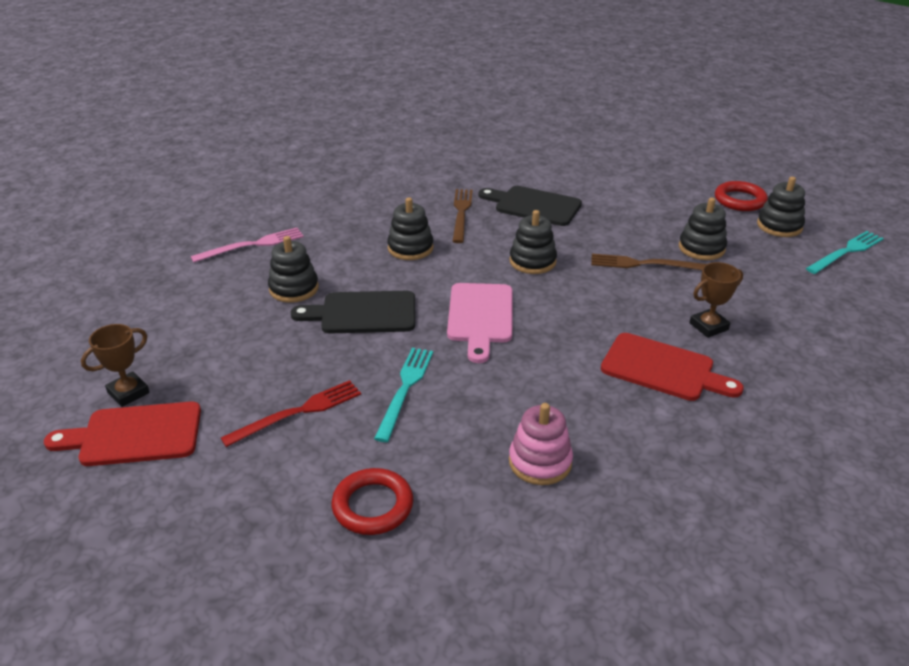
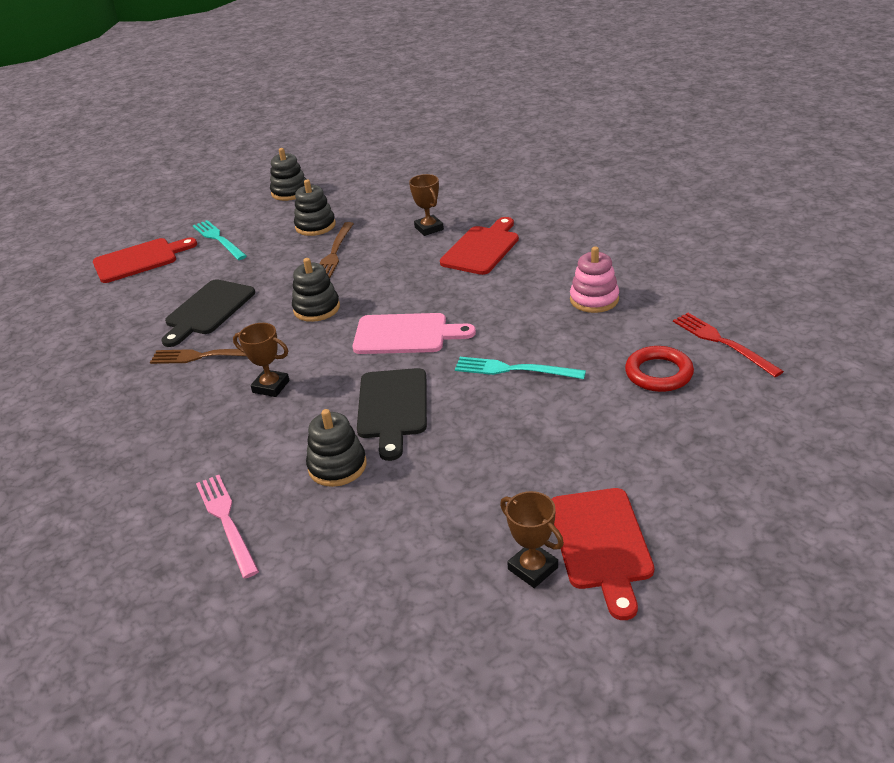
camera: 85 degrees left, 0 degrees up
(298, 412) = (552, 430): red fork -> red fork (722, 342)
(410, 248) = (271, 386): black stacking toy -> brown trophy
(621, 163) = (140, 260): none -> red cutting board
(739, 200) = (241, 205): red ring -> none
(846, 252) = (336, 171): turquoise fork -> turquoise fork (218, 239)

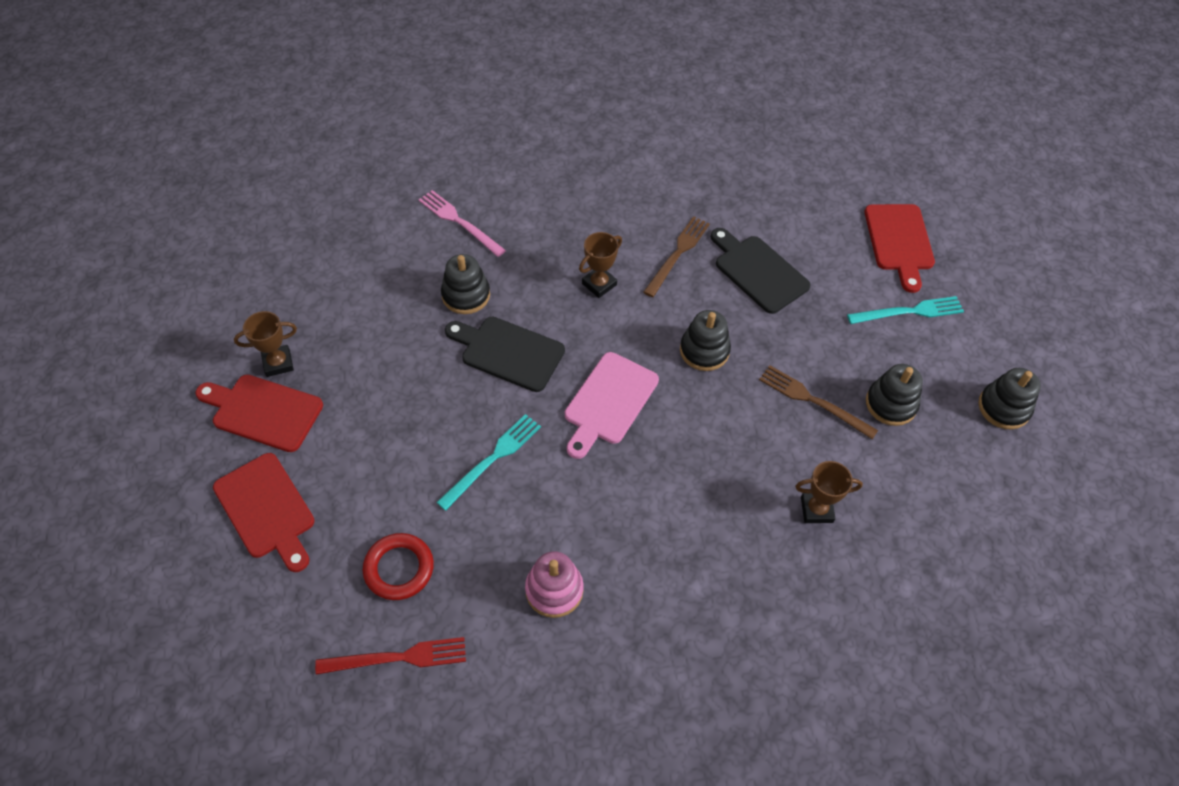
camera: 110 degrees right, 20 degrees up
(226, 521) = (459, 222): pink fork -> pink fork turned 135 degrees counterclockwise
(482, 248) = (733, 540): red cutting board -> red cutting board (266, 509)

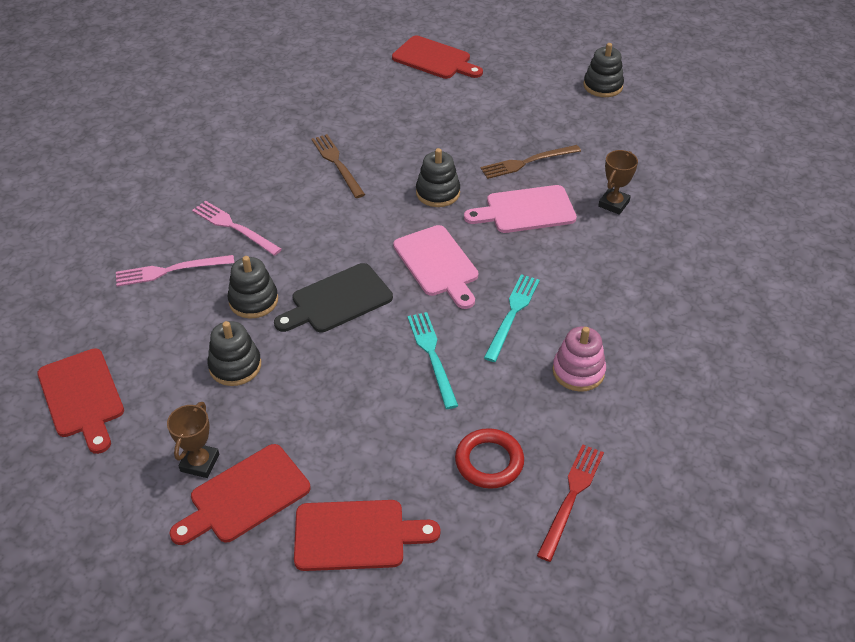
camera: 55 degrees left, 10 degrees down
(296, 252) = (82, 397): none -> red cutting board
(539, 231) = (234, 227): none -> pink fork
(599, 284) = (322, 218): brown trophy -> none
(740, 435) = (525, 210): none -> pink cutting board
(758, 271) = (394, 133): black cutting board -> none
(891, 404) = (560, 130): black stacking toy -> black stacking toy (235, 366)
(909, 312) = (495, 85): turquoise fork -> turquoise fork (512, 314)

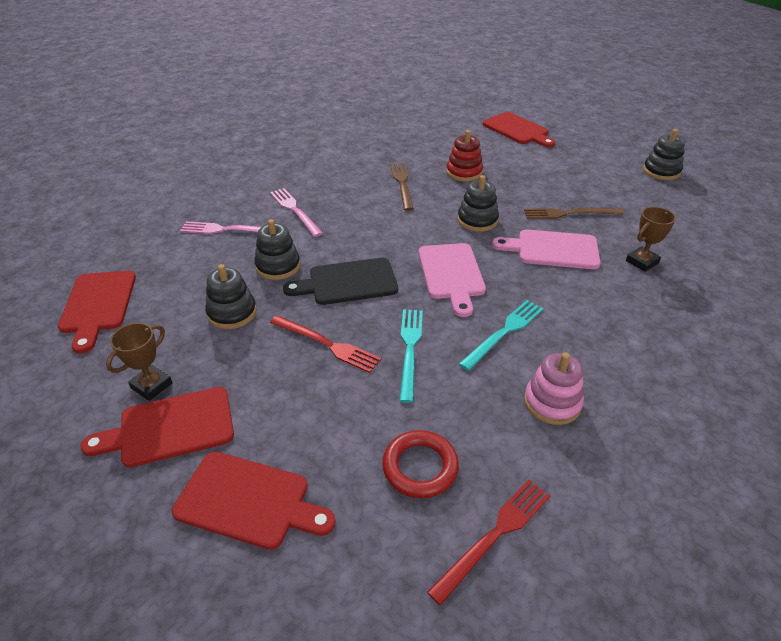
camera: 20 degrees right, 5 degrees down
(350, 373) = (327, 344): none -> red fork
(399, 133) = (464, 172): none -> red stacking toy

